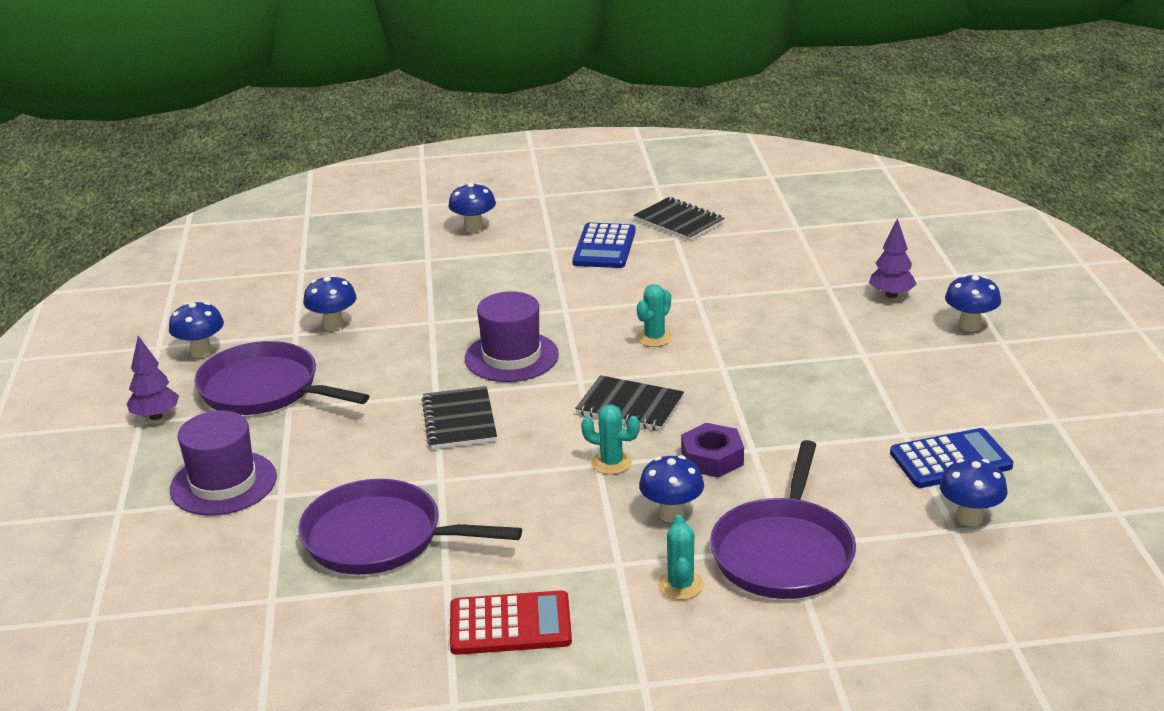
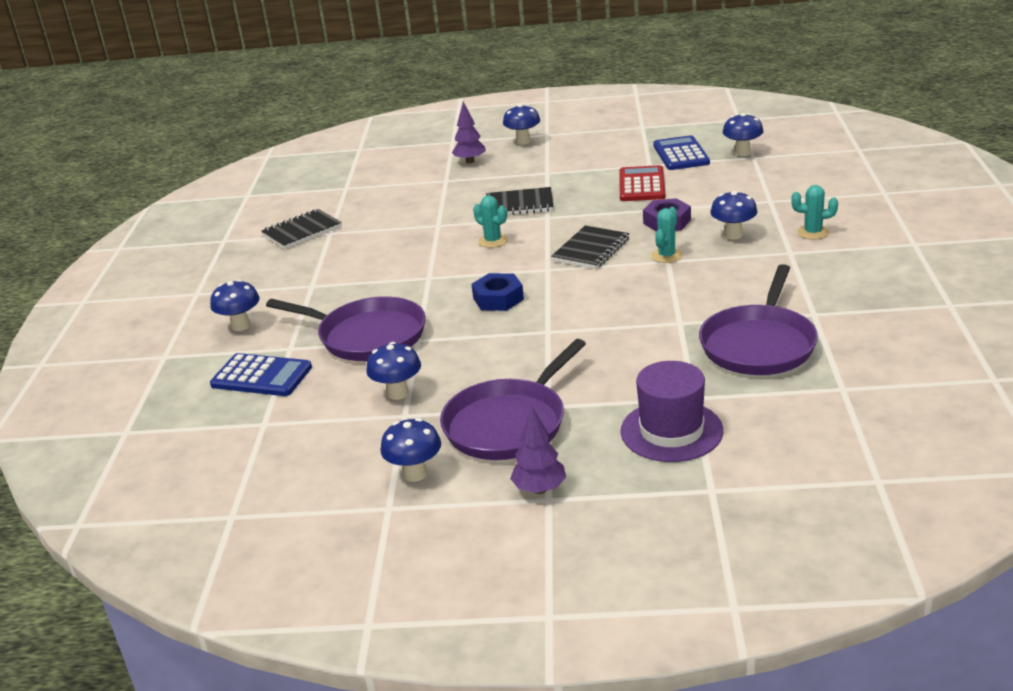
camera: 80 degrees left, 0 degrees up
(459, 421) = (593, 318): black notebook -> black notebook (519, 204)
(510, 624) = (861, 288): red calculator -> red calculator (642, 185)
(511, 357) = (498, 299): purple hat -> blue nut
(604, 247) = (326, 262): blue calculator -> blue calculator (261, 376)
(783, 552) = (777, 202): purple pan -> purple pan (367, 336)

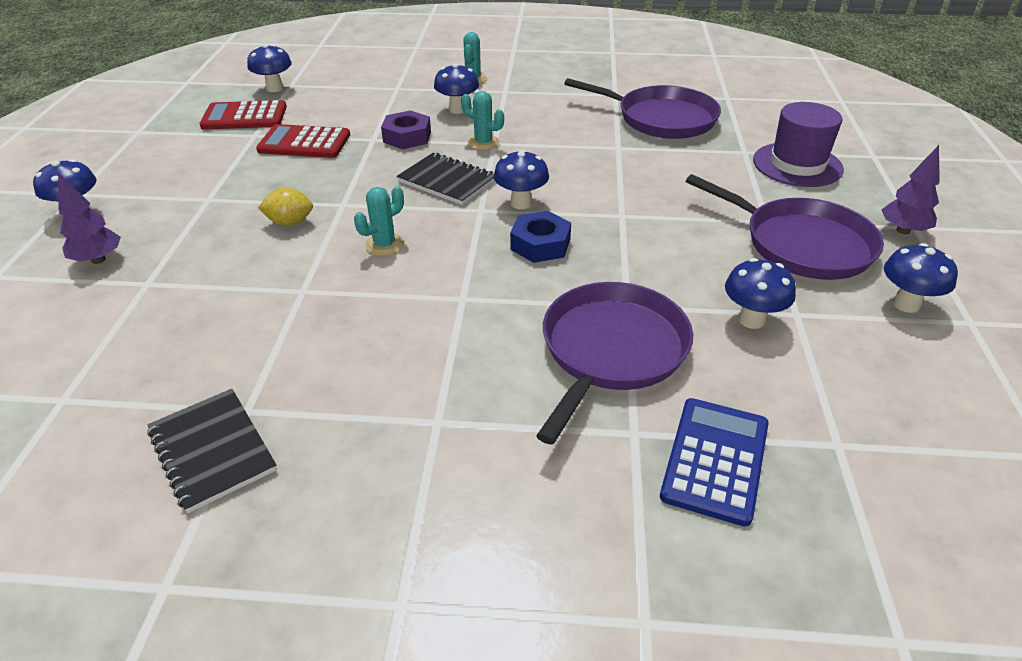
camera: 90 degrees left, 10 degrees up
(240, 326) = (552, 507): blue mushroom -> blue mushroom (521, 203)
(519, 204) = (290, 222): black notebook -> yellow lemon
(681, 154) = (244, 117): blue calculator -> red calculator

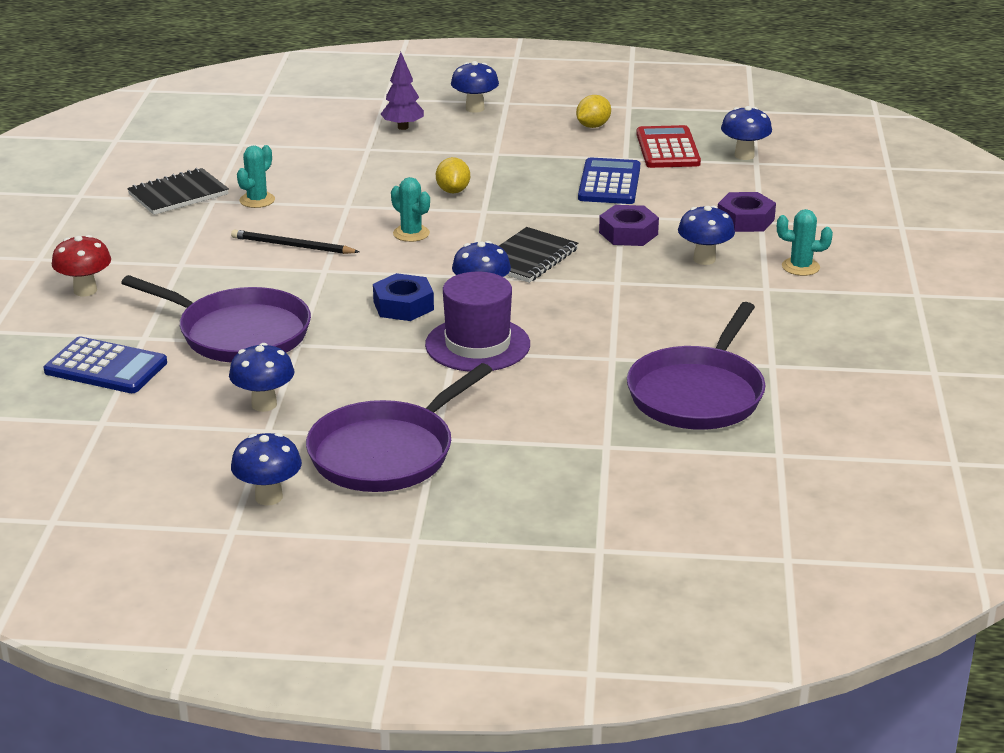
camera: 90 degrees right, 10 degrees down
(172, 148) = (593, 126): none -> yellow lemon
(304, 143) = (609, 183): red calculator -> blue calculator
(393, 93) = (745, 220): none -> purple nut
(399, 326) = (292, 246): none -> black pencil
(483, 143) = (617, 276): turquoise cactus -> turquoise cactus (257, 200)
(511, 518) = (85, 290): none -> red mushroom
(797, 165) = (571, 481): purple hat -> purple hat (477, 345)
(903, 230) = (406, 528): purple tree -> none

